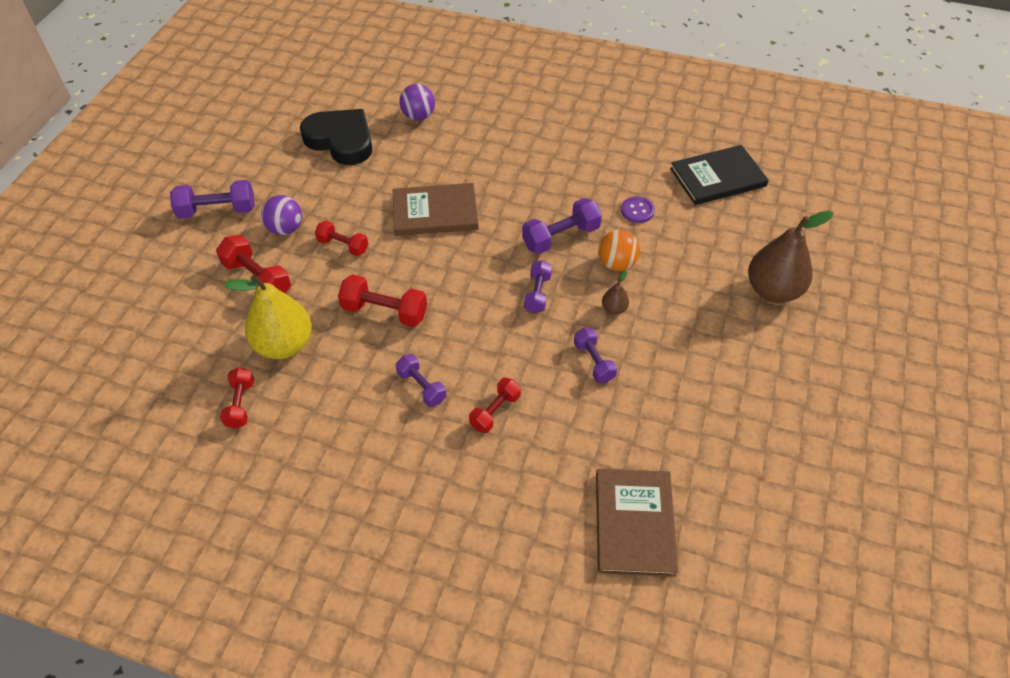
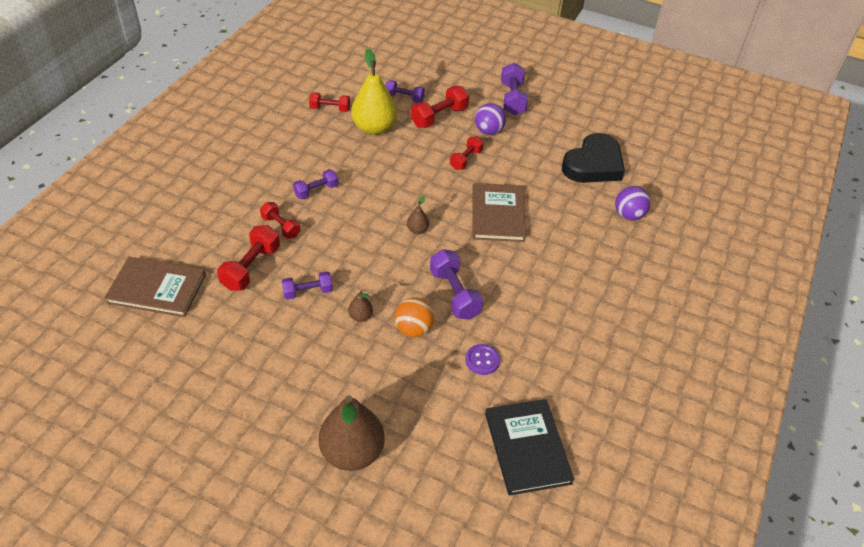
camera: 95 degrees right, 5 degrees down
(384, 312) = (392, 177): red dumbbell -> red dumbbell (251, 268)
(473, 277) = (417, 230): none -> brown pear
(537, 294) = (390, 267): purple dumbbell -> purple dumbbell (404, 98)

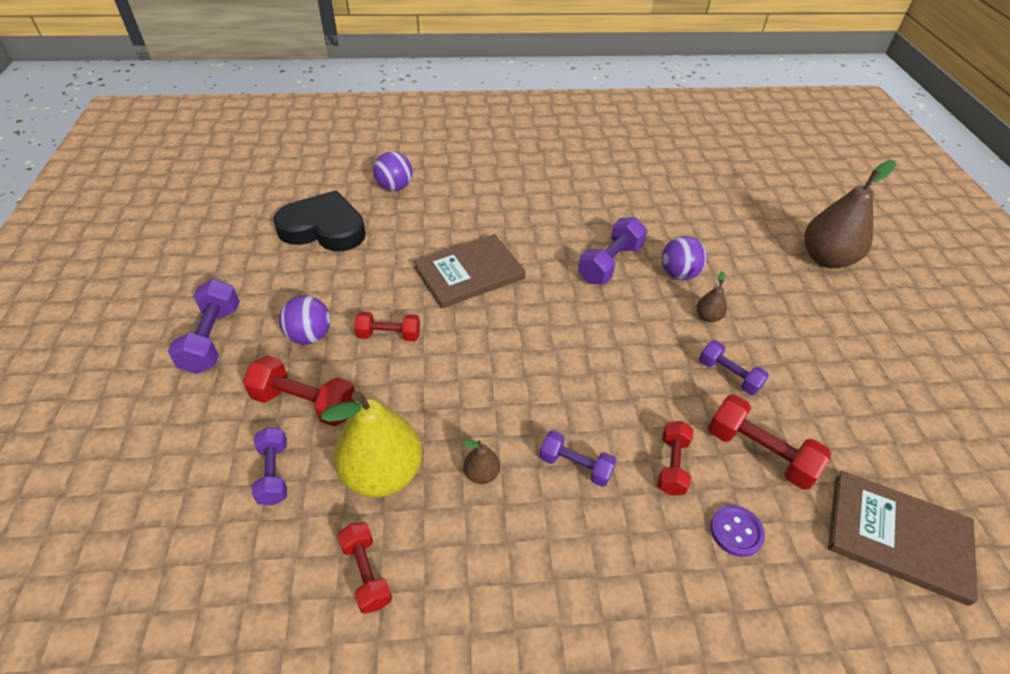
camera: 120 degrees left, 0 degrees up
(157, 289) = (897, 537): brown book -> brown book turned 45 degrees counterclockwise
(251, 268) = (759, 453): red dumbbell -> red dumbbell turned 45 degrees clockwise
(414, 329) = (678, 274): orange ball -> purple ball
(417, 230) = (551, 327): brown pear -> brown pear (481, 474)
(482, 360) = (661, 221): purple button -> purple button (736, 531)
(512, 99) = (212, 339): purple dumbbell -> purple dumbbell turned 60 degrees counterclockwise
(527, 448) = (706, 177): black book -> none

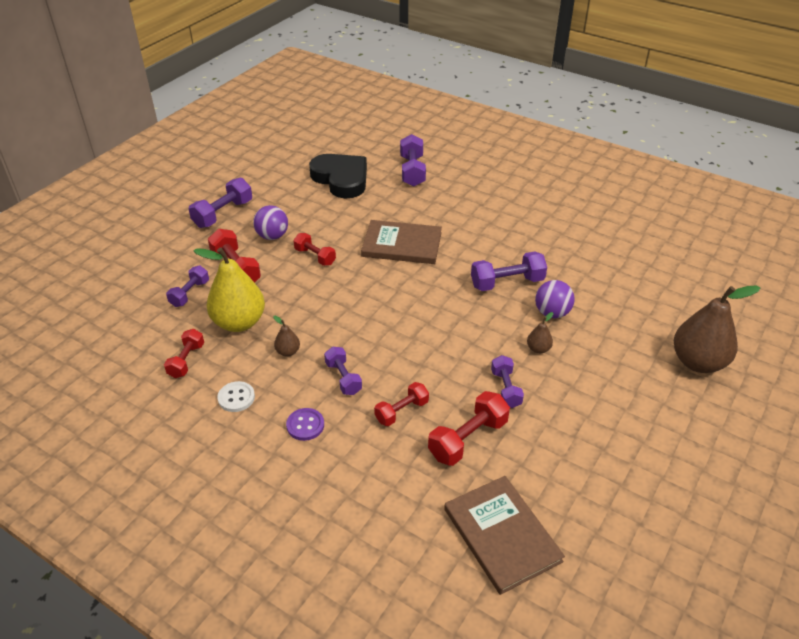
camera: 40 degrees right, 5 degrees down
(395, 187) = (412, 171): purple ball -> purple dumbbell
(484, 579) = (236, 398): none -> white button
(736, 531) = (398, 465): purple button -> purple button (305, 425)
(759, 453) = (468, 439): red dumbbell -> red dumbbell turned 60 degrees clockwise

